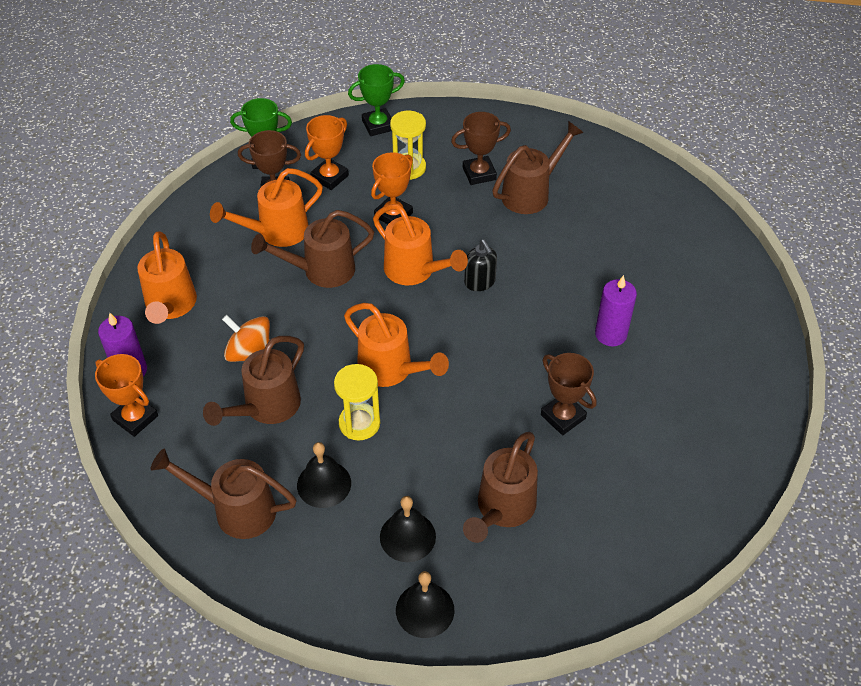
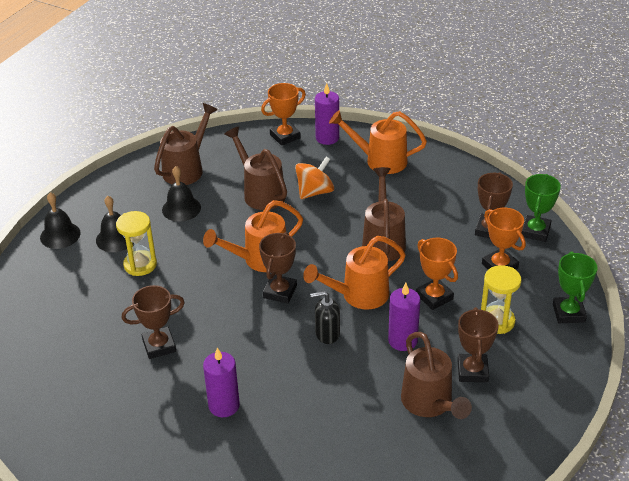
camera: 110 degrees right, 10 degrees down
(276, 232) = (439, 223): orange watering can -> none
(359, 423) = (220, 234): yellow hourglass -> yellow hourglass (140, 265)
(436, 336) = (280, 292): none -> brown trophy
(463, 226) = (402, 340): none -> purple candle
(502, 509) = (104, 289): brown watering can -> none

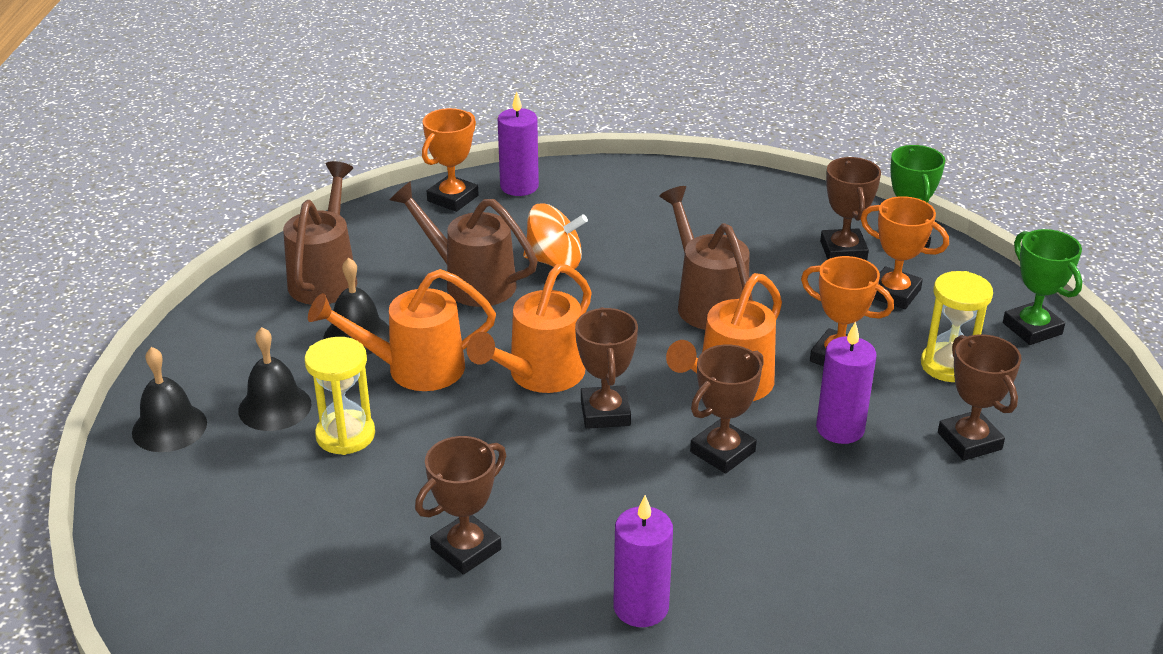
camera: 25 degrees left, 5 degrees down
(315, 192) = (554, 261): orange spinning top -> orange spinning top turned 75 degrees clockwise
(327, 334) = (722, 451): black soap dispenser -> brown trophy
(380, 160) = (620, 199): orange watering can -> orange watering can (414, 369)
(430, 404) = (947, 504): brown watering can -> none

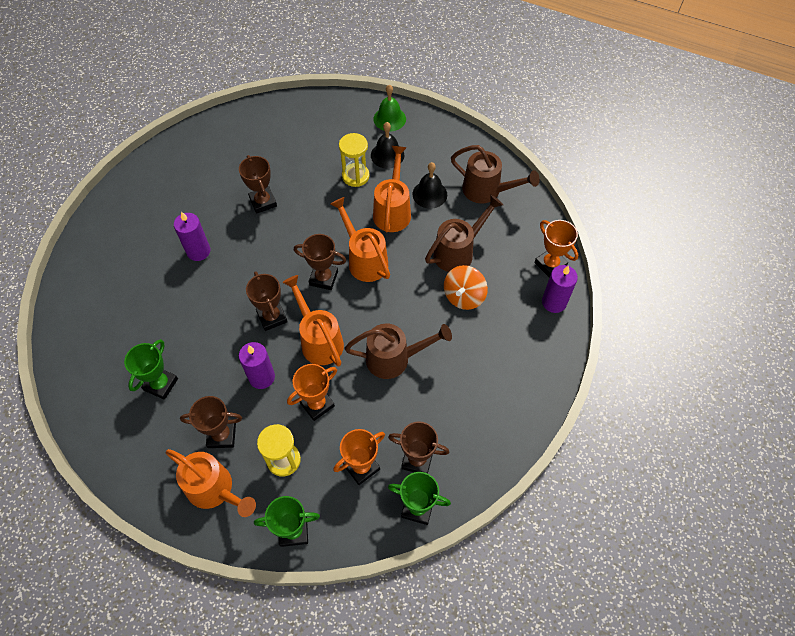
camera: 110 degrees right, 25 degrees up
(169, 427) = (389, 119): black bell -> green bell
(950, 549) = (161, 384): none -> green trophy
(1053, 419) = (215, 490): none -> orange watering can

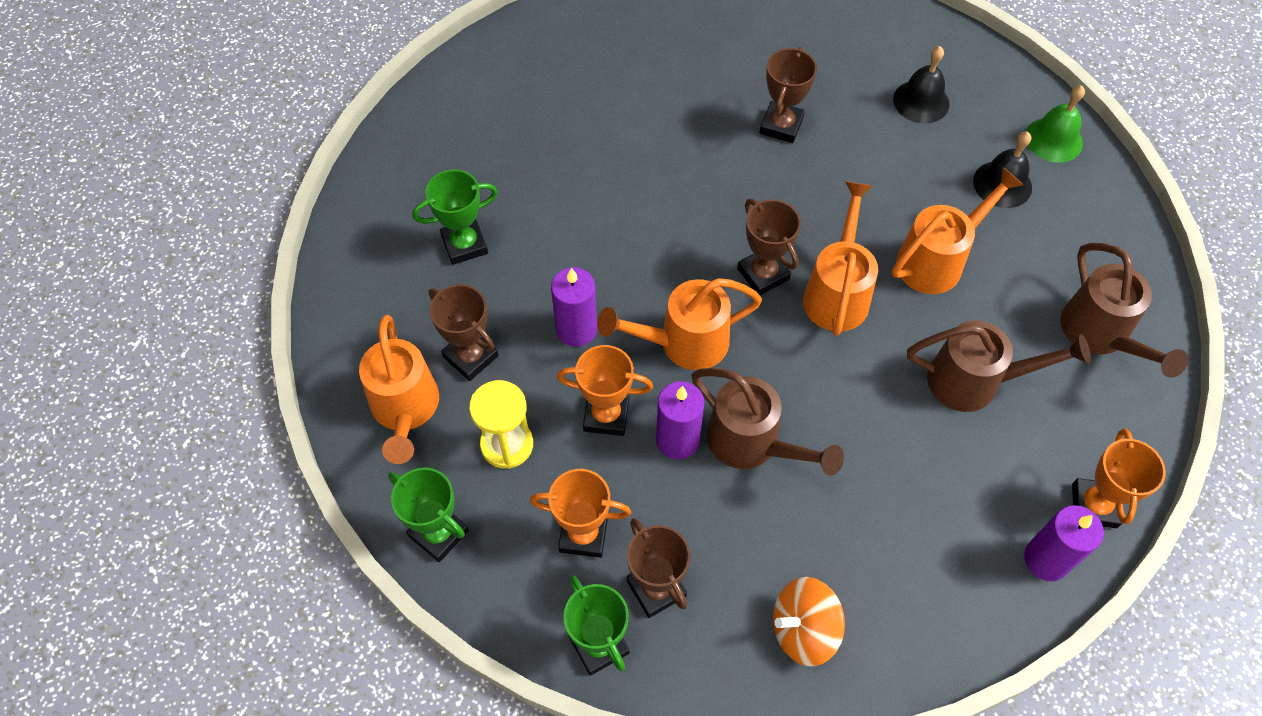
camera: 45 degrees right, 0 degrees up
(198, 251) = (649, 127): purple candle -> purple candle (677, 440)
(272, 317) = (656, 270): brown trophy -> none
(319, 340) = (683, 343): orange watering can -> orange watering can turned 120 degrees counterclockwise
(355, 176) = (931, 180): yellow hourglass -> none
(429, 194) = (1010, 277): black bell -> black bell (921, 101)
(464, 296) = (923, 444): orange spinning top -> orange spinning top (803, 630)

